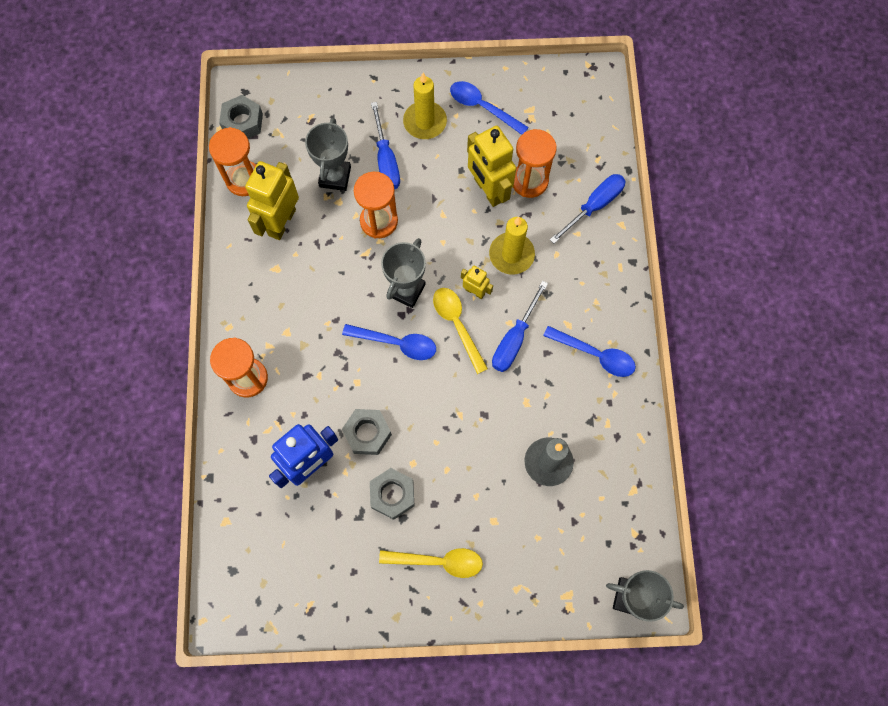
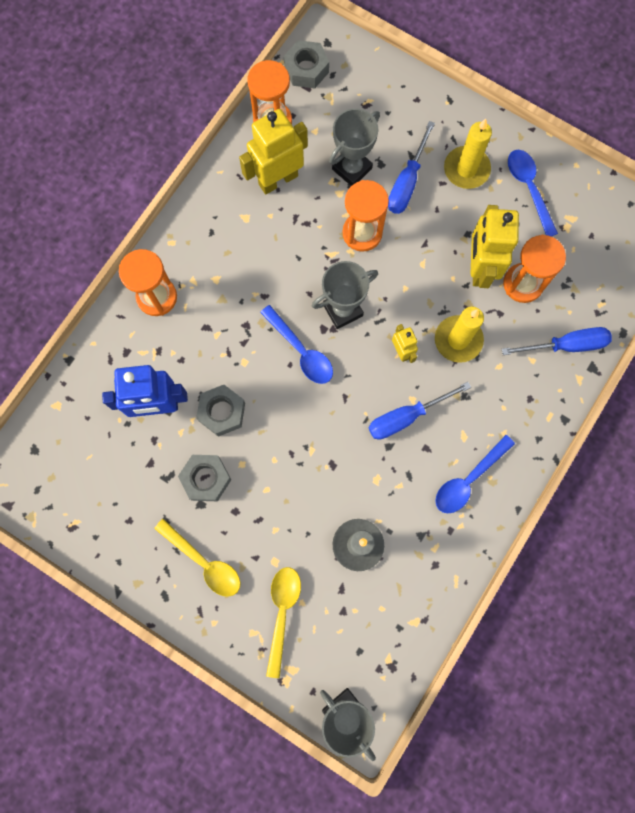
camera: 35 degrees right, 5 degrees up
(457, 325) = (365, 370): yellow spoon -> yellow spoon (282, 613)
(595, 355) = (468, 479): blue spoon -> blue spoon turned 75 degrees clockwise

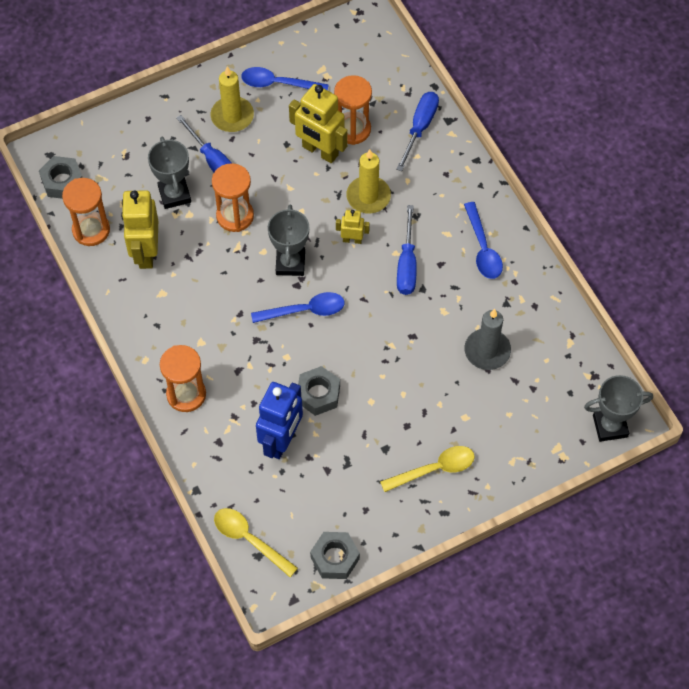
camera: 60 degrees left, 15 degrees down
(206, 479) = (366, 434): grey nut -> grey nut (335, 558)
(282, 613) = (508, 432): yellow spoon -> yellow spoon (249, 539)

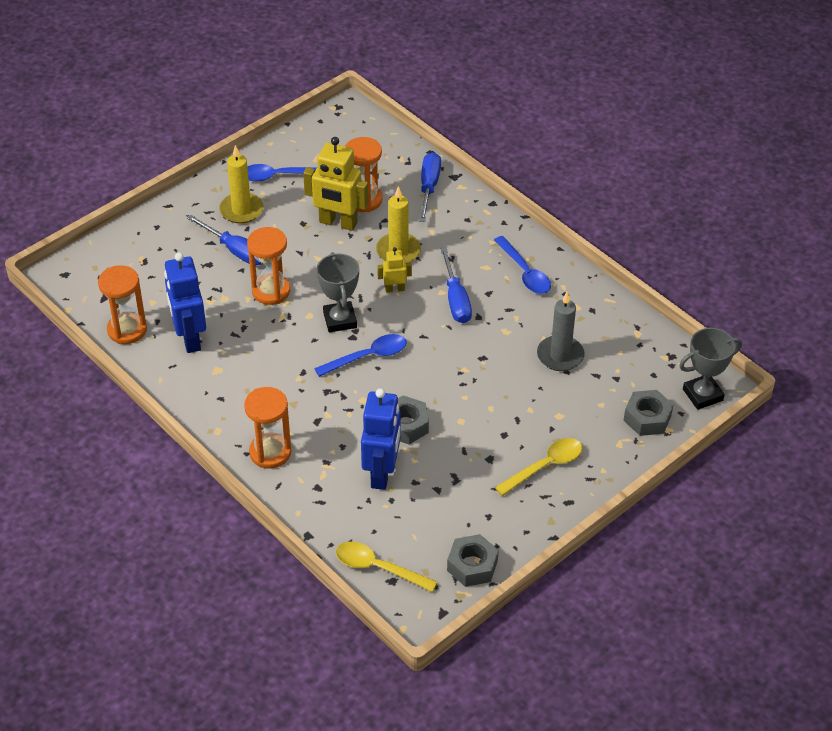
camera: 15 degrees left, 15 degrees down
(62, 182) = (85, 294): grey nut -> grey nut (647, 418)
(146, 252) = (189, 338): yellow robot -> blue robot
(174, 194) = (204, 284): grey trophy -> none

